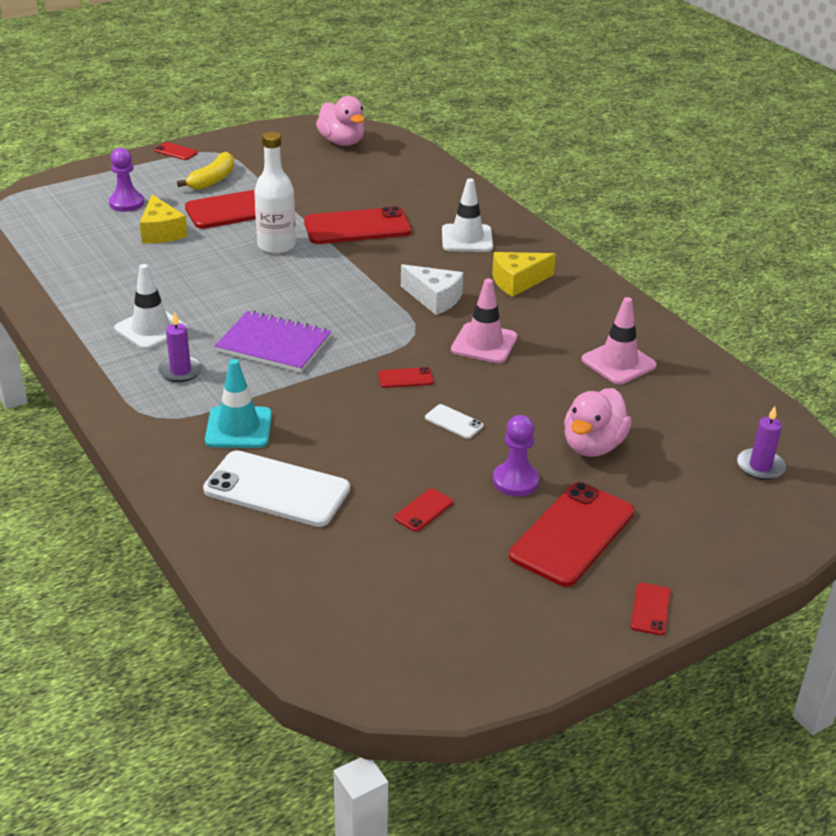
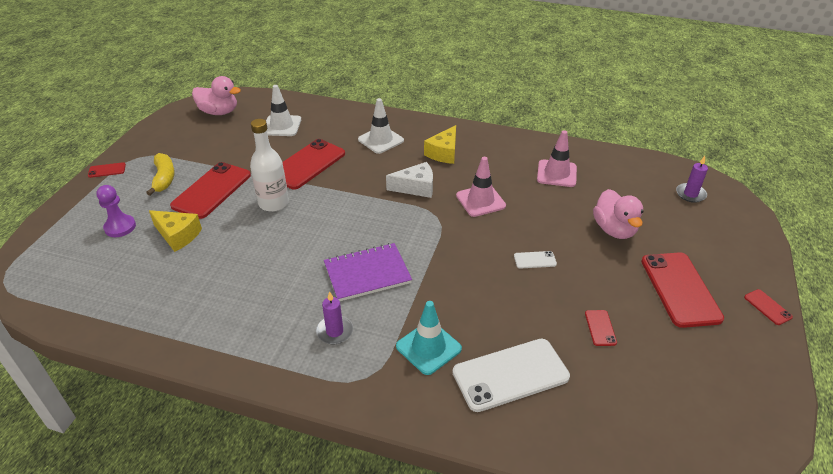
camera: 40 degrees left, 5 degrees up
(151, 329) = (271, 313): white traffic cone -> white traffic cone (281, 126)
(405, 378) = (472, 248): red phone -> none
(515, 481) = (613, 276): purple pawn -> none

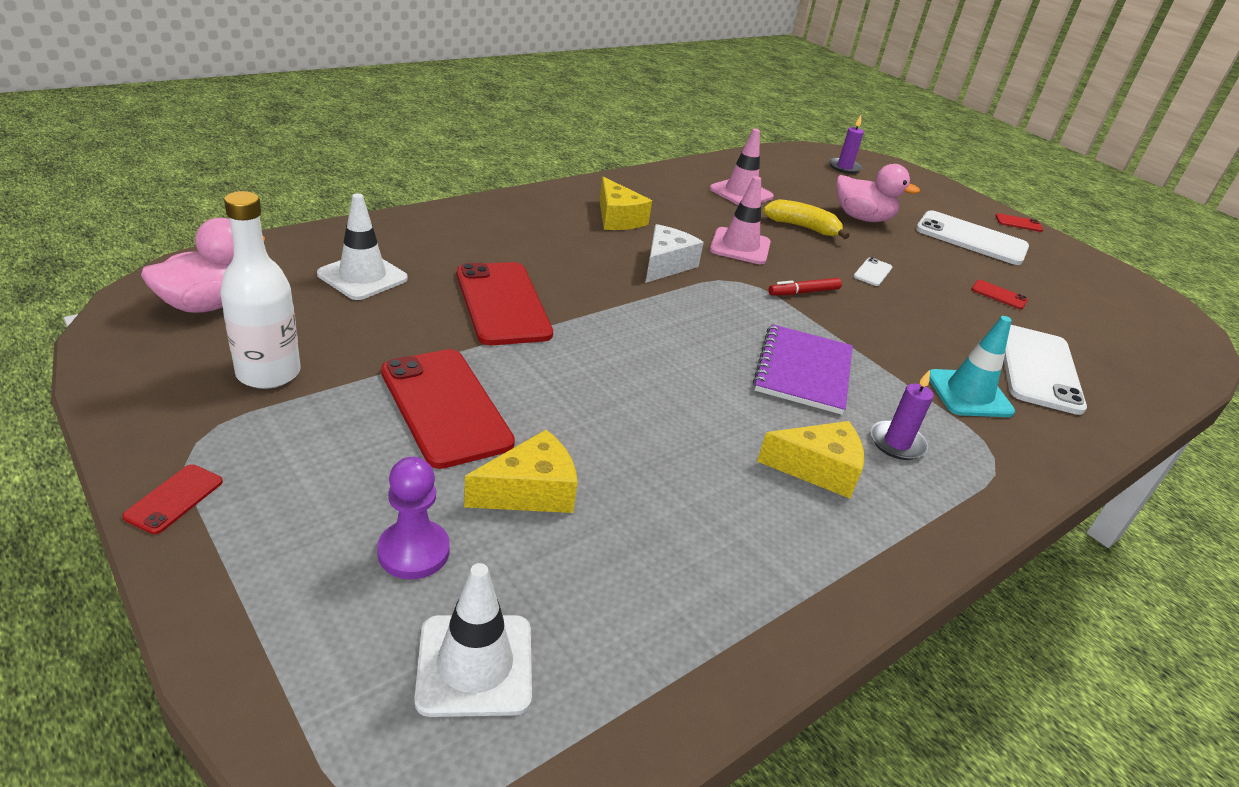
camera: 60 degrees left, 5 degrees down
(164, 178) = (327, 440): yellow banana -> yellow banana (802, 227)
(273, 203) = (563, 369): white bottle -> white bottle (268, 373)
(278, 310) = (818, 469): none -> yellow cheese
(380, 140) = (528, 235): white traffic cone -> white traffic cone (475, 665)
(460, 243) = (804, 292): none -> red marker
(680, 289) = (971, 239): red phone -> white phone

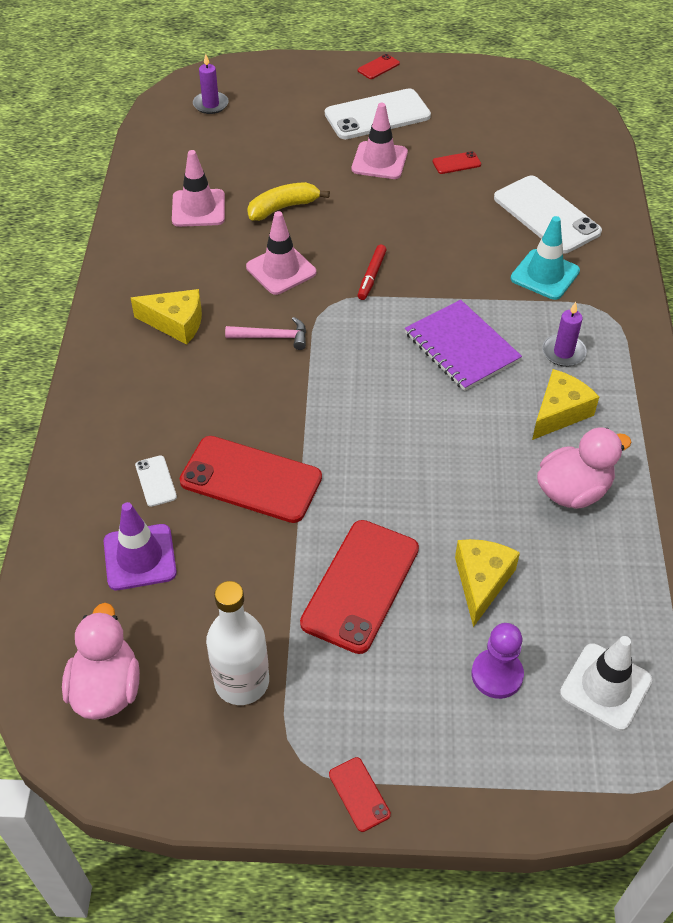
camera: 45 degrees left, 15 degrees up
(362, 276) = (140, 557): white traffic cone -> purple traffic cone
(445, 407) = (360, 585): red phone -> red phone turned 75 degrees counterclockwise
(666, 265) = (272, 337): white cheese -> pink hammer
(862, 218) = (298, 158): pink duck -> pink duck (573, 491)
(872, 272) = (376, 213): white phone -> white phone (156, 481)
(928, 255) = (379, 161): none -> pink traffic cone

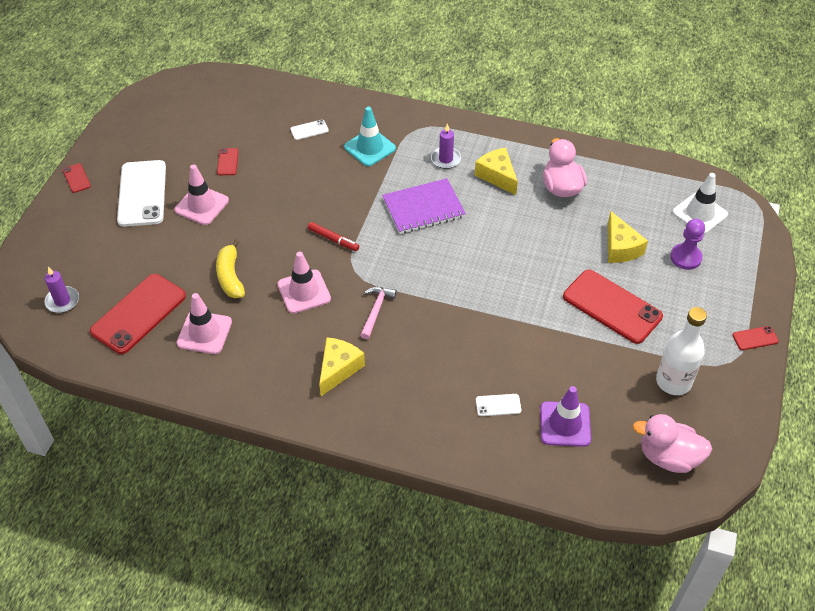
camera: 75 degrees left, 0 degrees up
(251, 479) = (511, 348): red phone -> red phone (138, 314)
(481, 582) = (620, 248): yellow cheese -> yellow cheese turned 135 degrees counterclockwise
(546, 215) = (309, 130): white phone -> white phone, size x0.44

